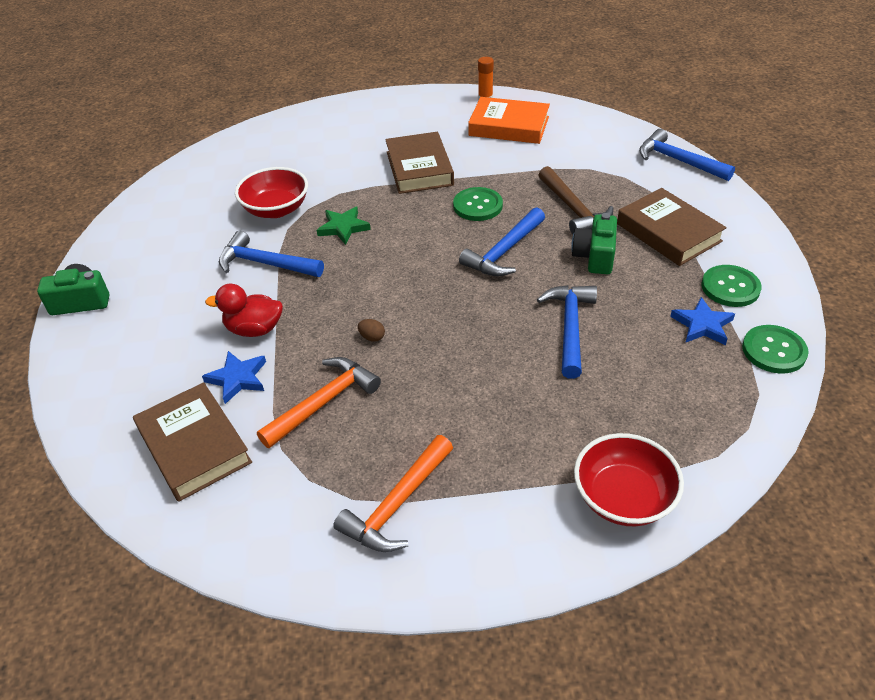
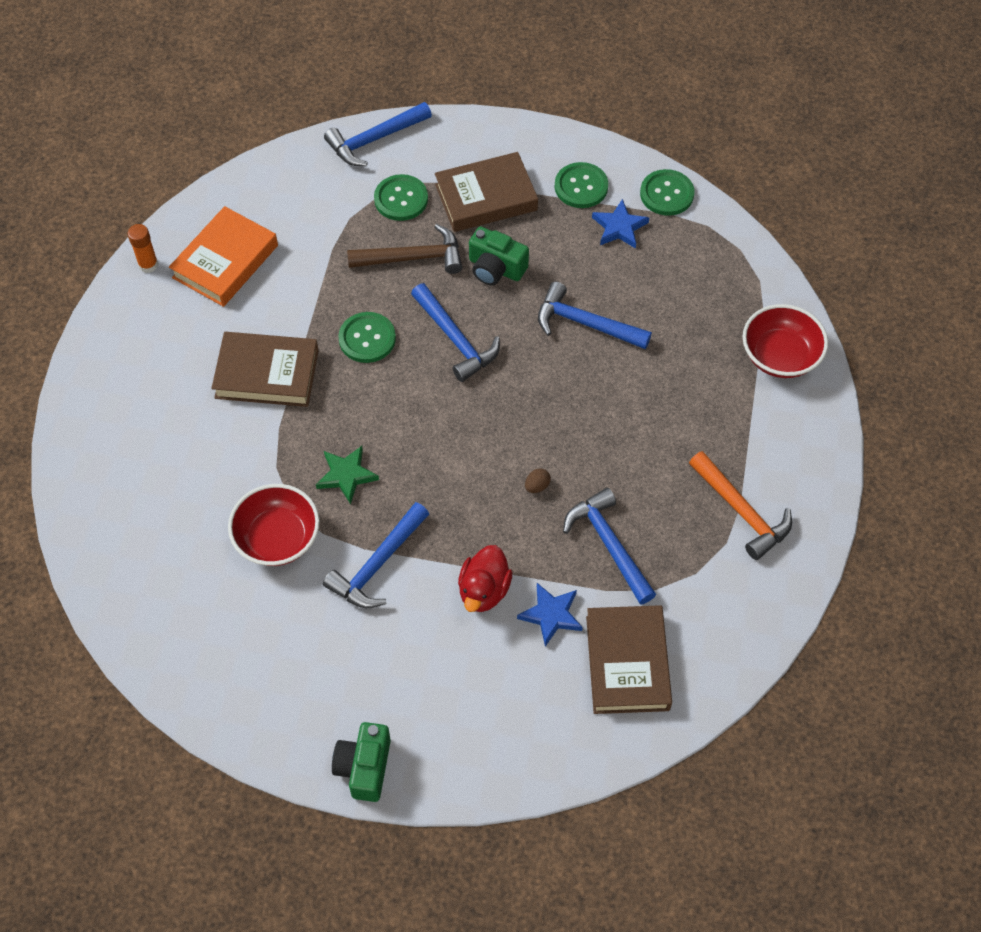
camera: 75 degrees left, 15 degrees up
(194, 446) = (627, 663): brown book -> brown book turned 75 degrees counterclockwise
(324, 402) = (609, 545): orange hammer -> blue hammer
(629, 188) = (401, 199): none -> green button

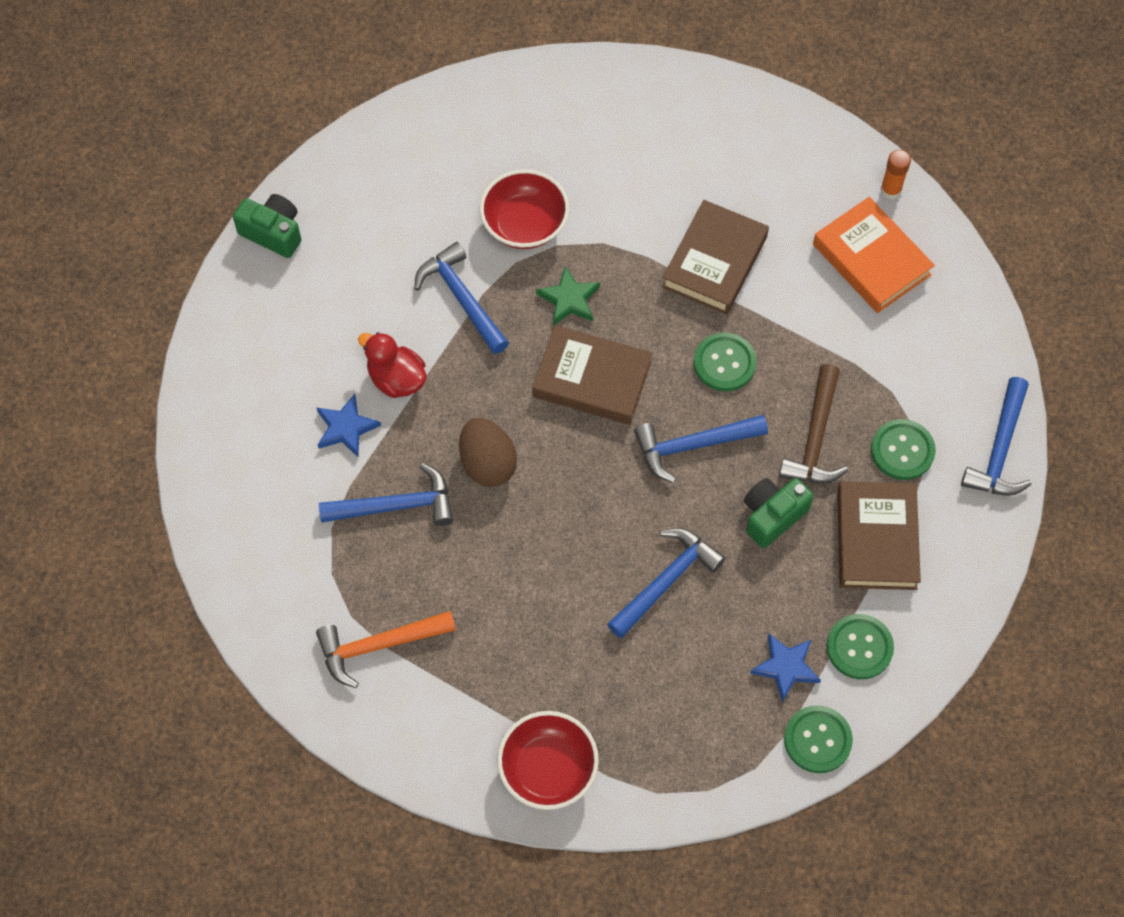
camera: 110 degrees right, 5 degrees up
(374, 139) = (999, 449): blue hammer -> blue hammer turned 150 degrees counterclockwise
(537, 486) = (488, 463): brown egg -> brown egg, size x2.32
(627, 663) = (269, 476): brown book -> brown book (592, 379)

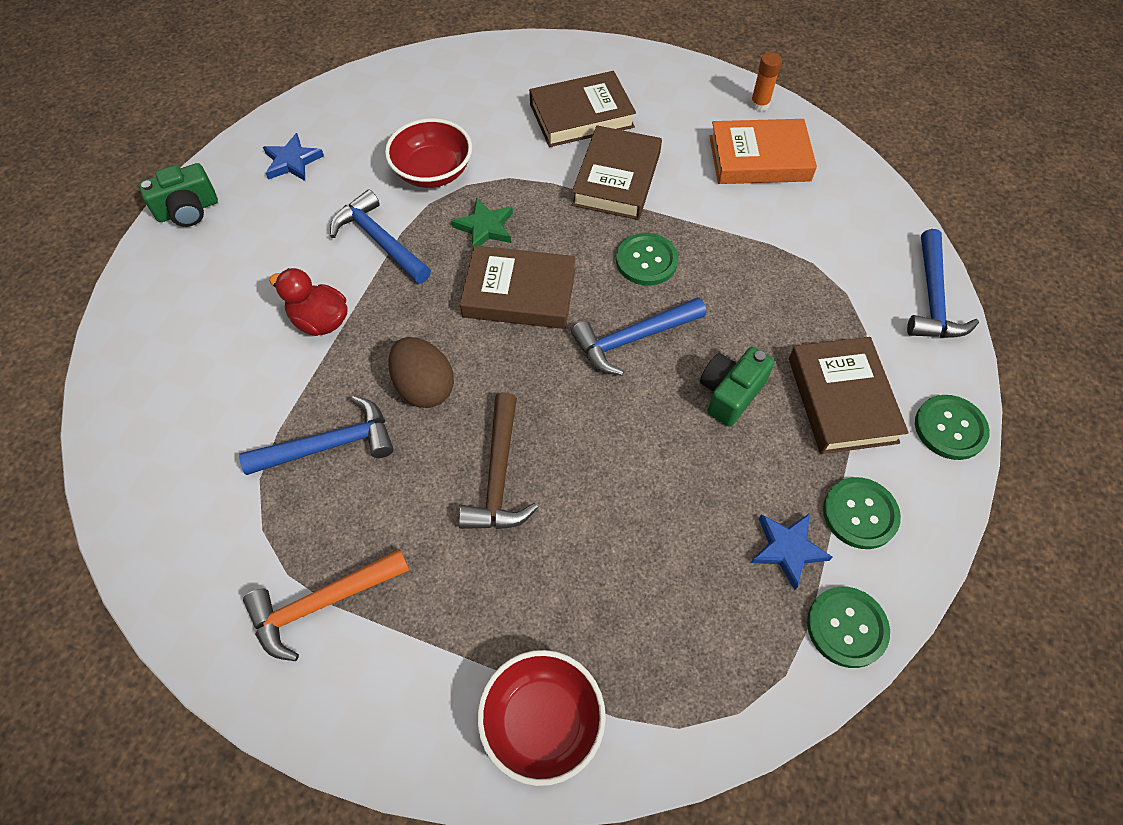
camera: 10 degrees left, 5 degrees down
(273, 233) = (188, 210): green camera -> green camera turned 135 degrees clockwise
(346, 428) = (270, 375): blue star -> blue star (292, 161)
(666, 581) = (635, 477): blue hammer -> none
(693, 175) = (581, 115): none -> brown book
(815, 438) = (752, 314): brown hammer -> brown hammer (499, 475)
(871, 259) = (759, 158): orange book -> orange book turned 45 degrees counterclockwise
(902, 450) = (840, 313): green button -> green button (950, 428)

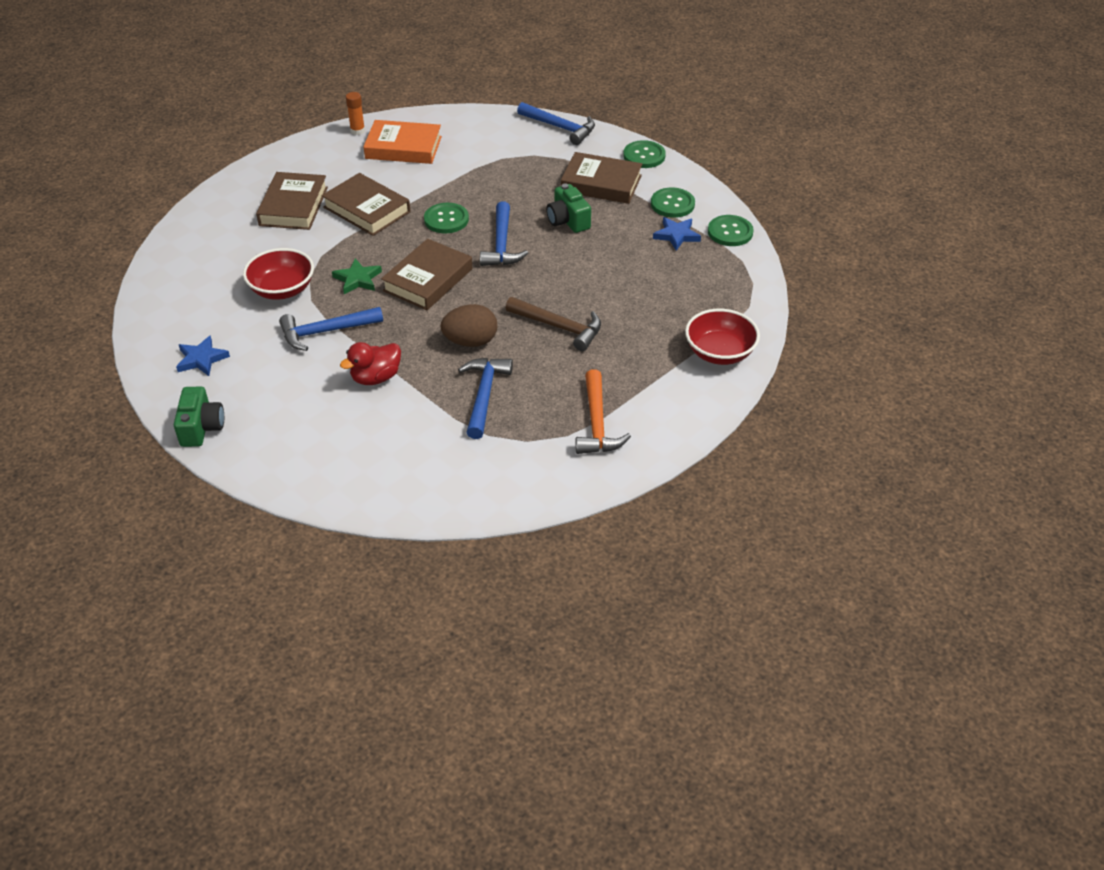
camera: 65 degrees left, 15 degrees down
(759, 158) = (403, 147): orange book -> orange book turned 75 degrees clockwise

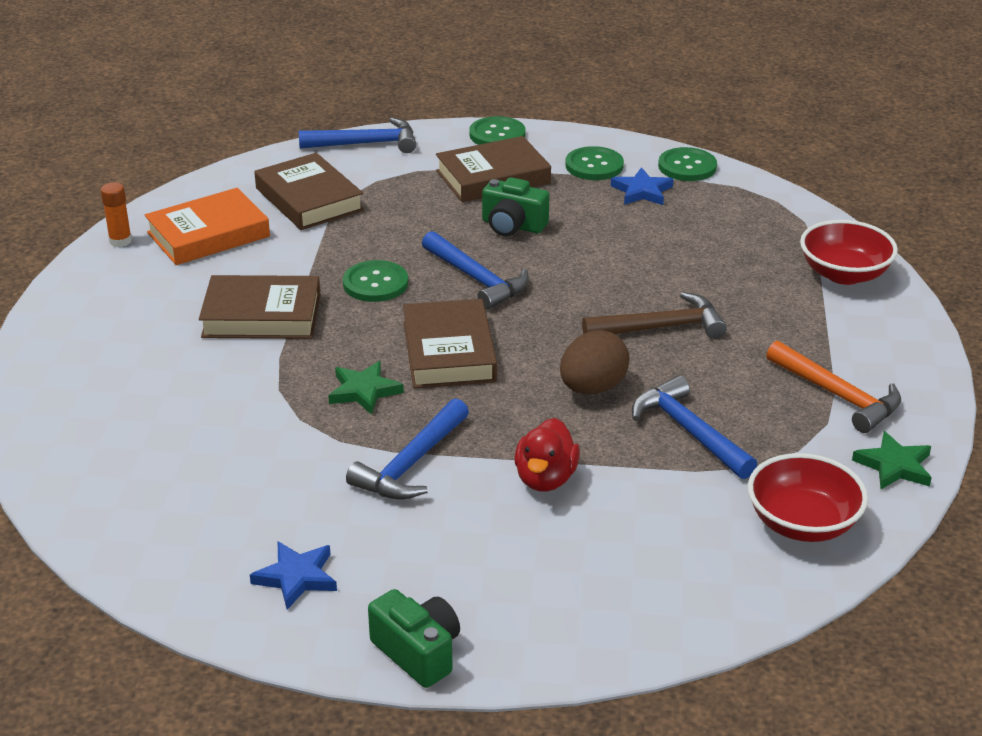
camera: 40 degrees left, 10 degrees down
(282, 290) = (285, 448): red bowl -> red bowl (802, 523)
(293, 206) = (159, 354): brown book -> brown book (309, 199)
(565, 482) = (894, 466): none -> green star

